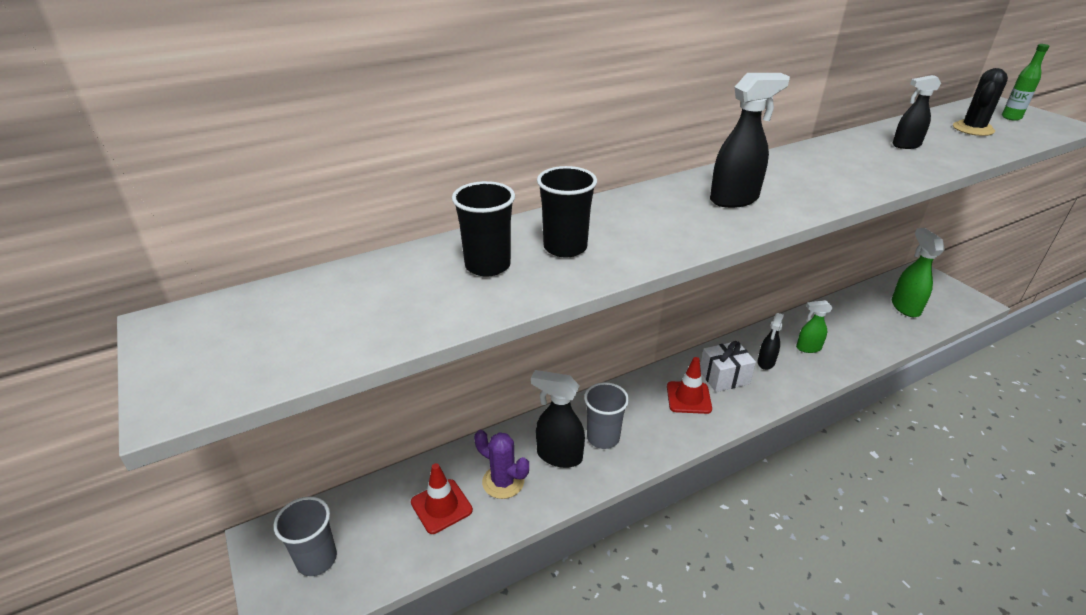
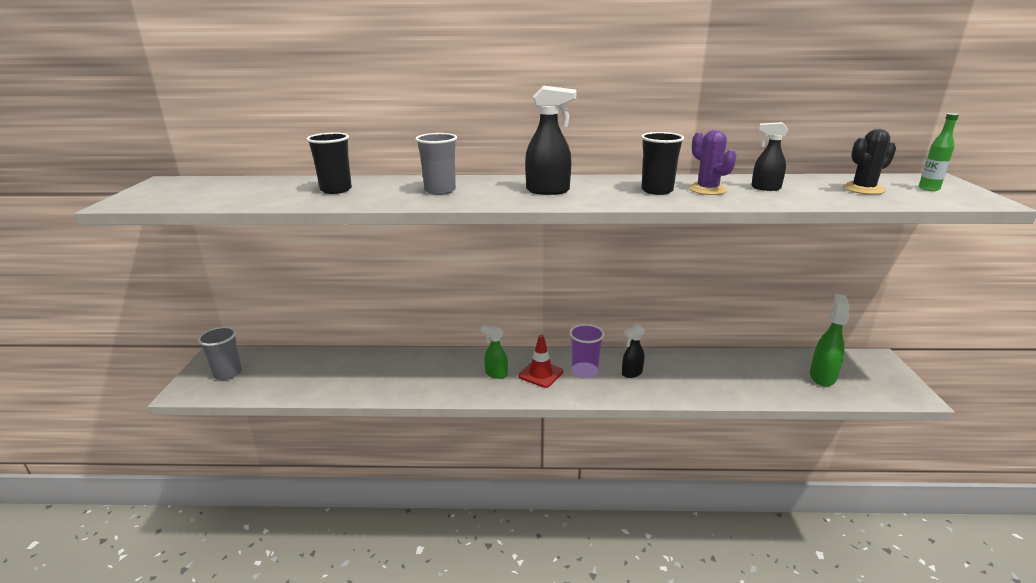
camera: 30 degrees right, 10 degrees down
(441, 506) = (314, 374): red traffic cone -> none
(503, 482) = (362, 375): purple cactus -> purple cactus (707, 189)
(558, 456) = (411, 374): black spray bottle -> none
(565, 247) = (392, 191): black cup -> black cup (657, 190)
(603, 437) = (451, 375): grey cup -> grey cup (440, 191)
(724, 377) = (584, 371): white gift -> purple cup
(808, 348) = (682, 375): green spray bottle -> green spray bottle (496, 374)

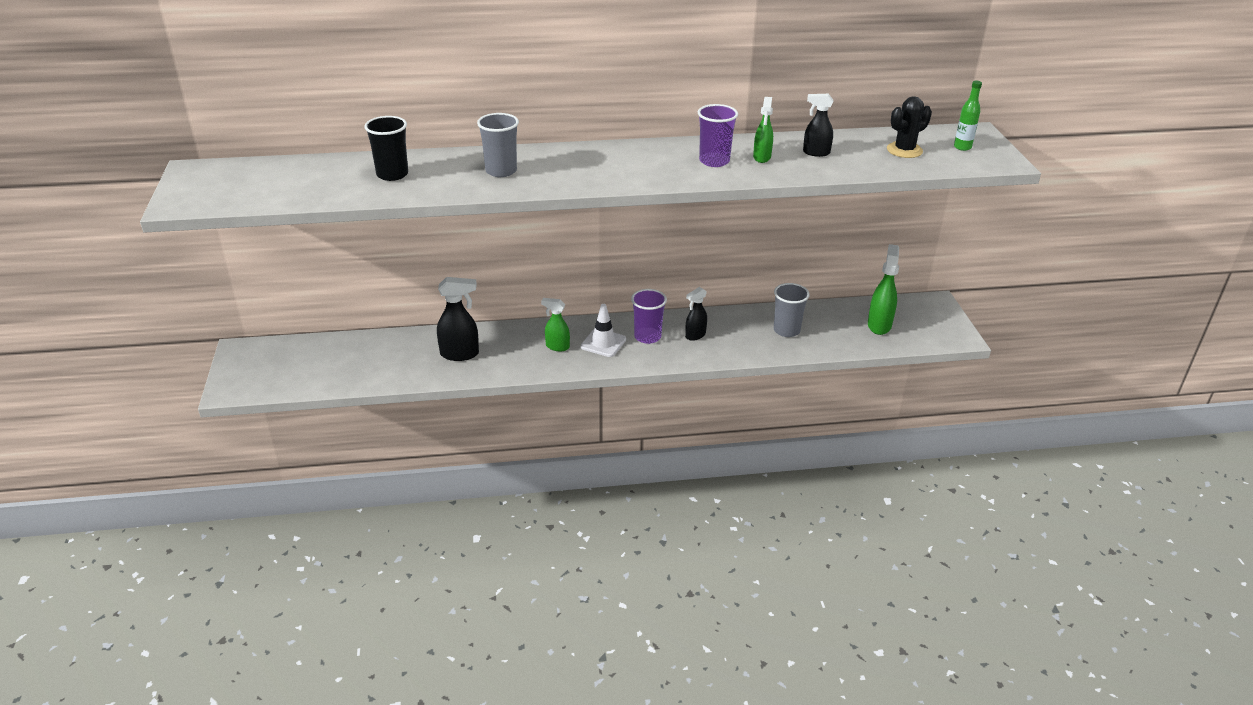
camera: 10 degrees left, 10 degrees up
(227, 373) = (266, 368): grey cup -> grey cup (786, 330)
(540, 374) = (603, 343): red traffic cone -> white traffic cone
(548, 191) = (609, 166): black spray bottle -> black spray bottle (460, 354)
(657, 190) = (714, 161): black cup -> purple cup
(707, 189) = (762, 157): purple cactus -> green spray bottle

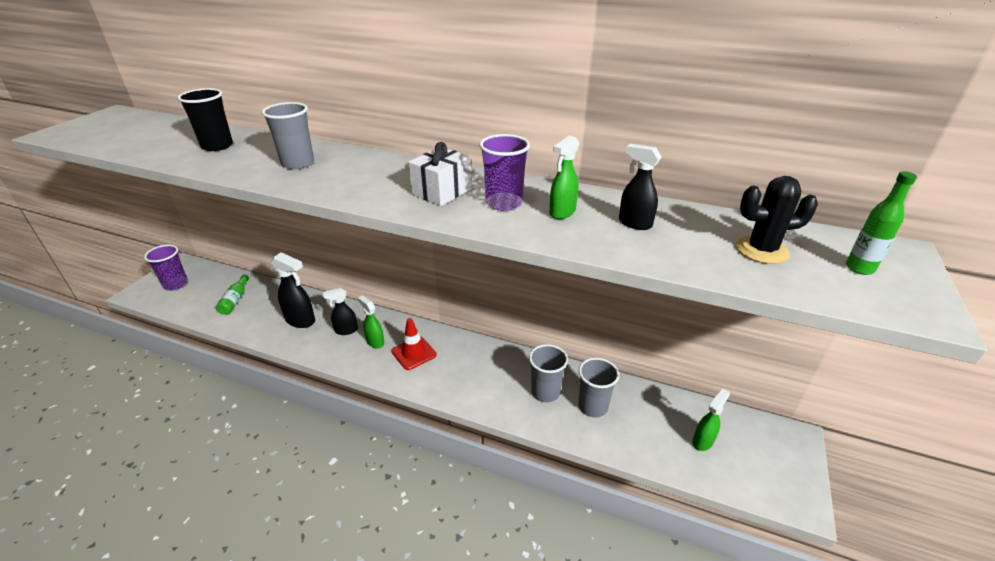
camera: 30 degrees right, 0 degrees up
(361, 360) = (235, 300): none -> green bottle
(603, 343) = (414, 353): white traffic cone -> red traffic cone
(647, 337) = (456, 361): purple cup -> purple cup (176, 284)
(657, 164) = (442, 192): none -> white gift
(695, 335) = (499, 376): black spray bottle -> black spray bottle (346, 330)
(742, 333) = (545, 392): none -> grey cup
(879, 325) = (703, 441): green spray bottle -> green spray bottle, size x0.65

